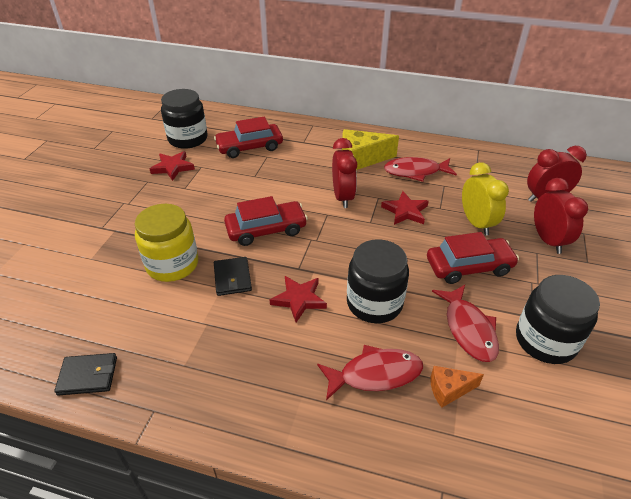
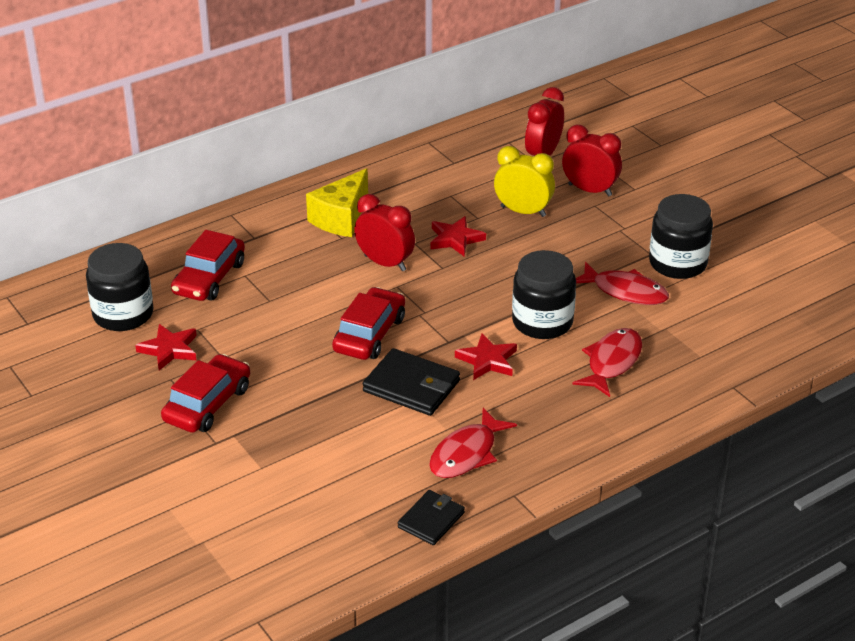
camera: 50 degrees left, 5 degrees down
(172, 264) = (343, 415): yellow jar -> none
(232, 278) = (411, 386): black wallet -> black wallet, size x1.54
(415, 172) = (408, 198): red fish -> red fish (466, 453)
(449, 390) = (665, 335): orange cheese -> none
(469, 267) = (566, 249): red car -> red car (207, 404)

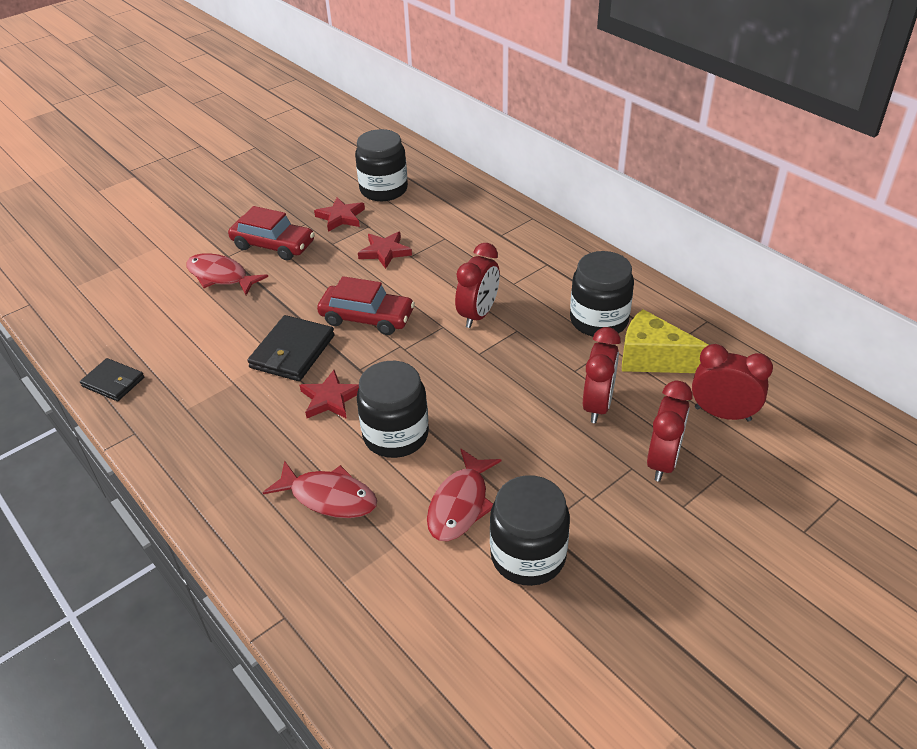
camera: 85 degrees right, 5 degrees up
(209, 278) = (437, 221): red car -> none
(341, 218) = (545, 279): yellow cheese -> yellow cheese (652, 359)
(413, 196) = (599, 320): none -> black jar
(455, 239) = (530, 357): red star -> red star (385, 252)
(466, 453) = (195, 396): red fish -> red fish (221, 276)
(523, 211) = (597, 405): yellow clock -> red clock

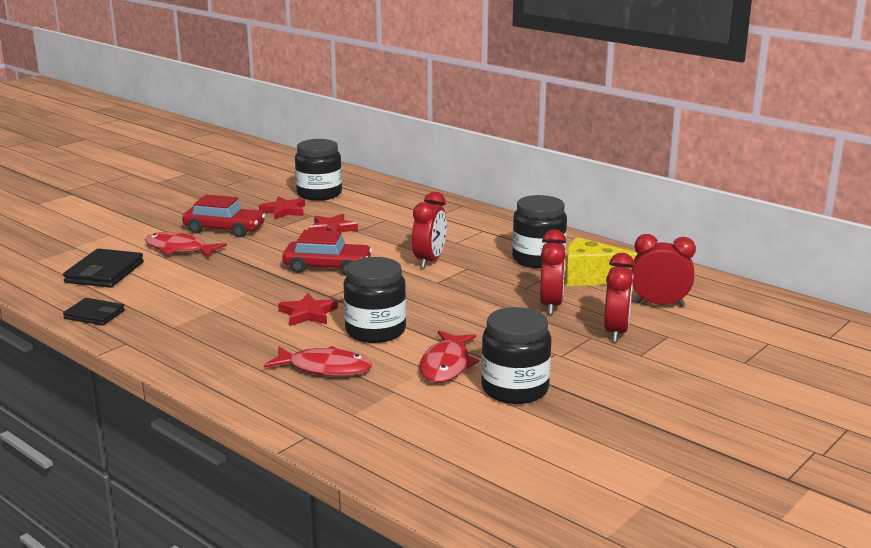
camera: 10 degrees left, 20 degrees down
(292, 352) = (263, 289): black wallet -> black wallet (104, 272)

